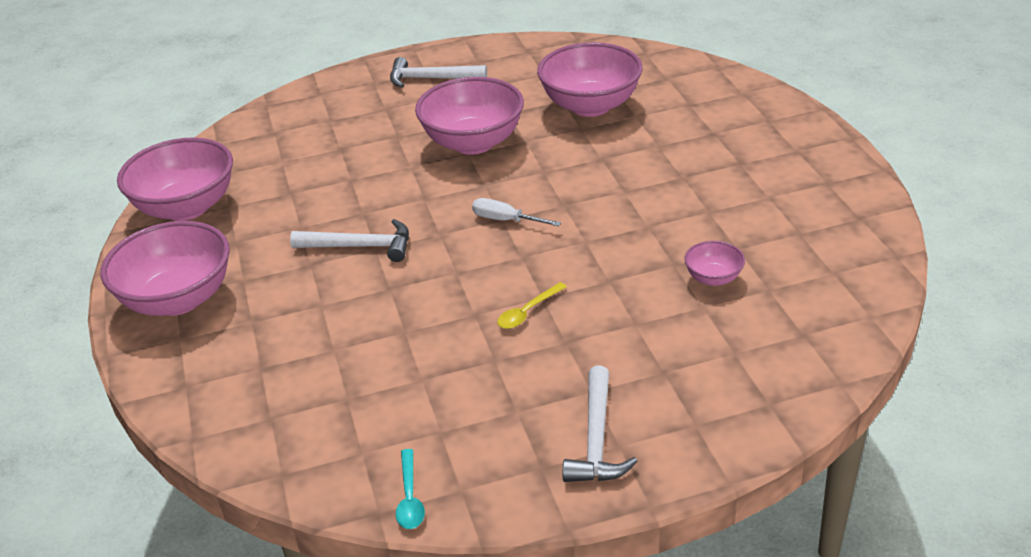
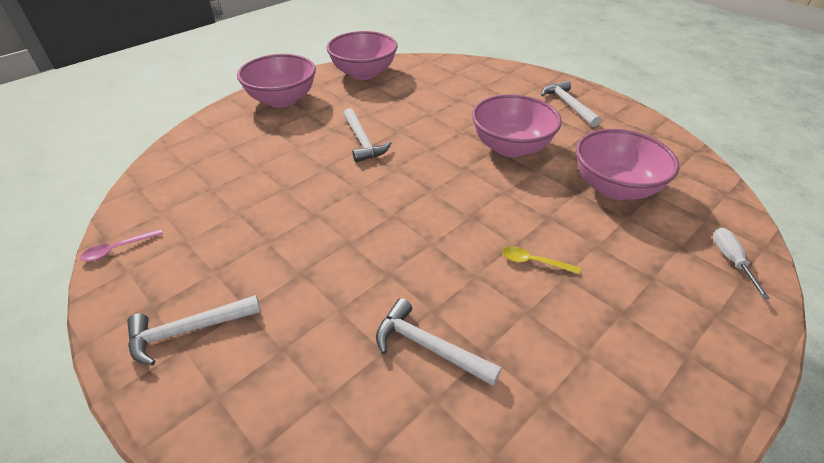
camera: 60 degrees right, 5 degrees up
(410, 498) = (118, 249): turquoise spoon -> pink spoon
(505, 220) = (430, 193): white screwdriver -> white screwdriver (730, 260)
(527, 312) = (328, 240): yellow spoon -> yellow spoon (533, 262)
(713, 278) = (428, 347): pink bowl -> white hammer

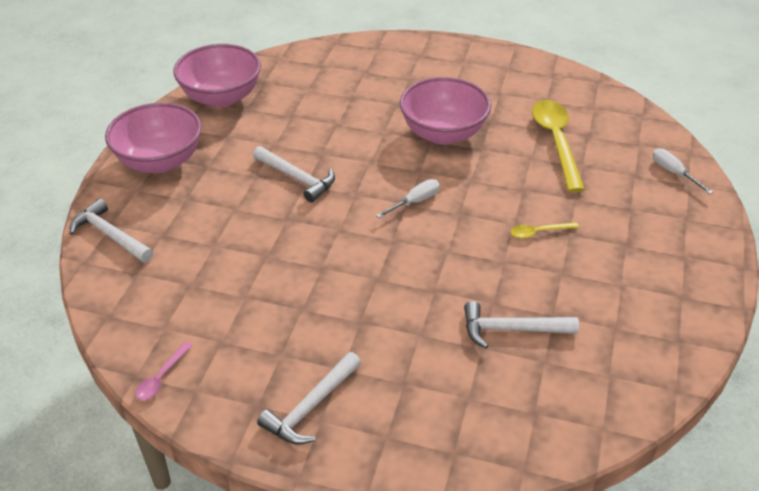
camera: 30 degrees left, 0 degrees up
(439, 192) = (415, 201): none -> white screwdriver
(568, 105) = (461, 69): white hammer -> white hammer (110, 235)
(614, 187) = (556, 142): pink bowl -> yellow spoon

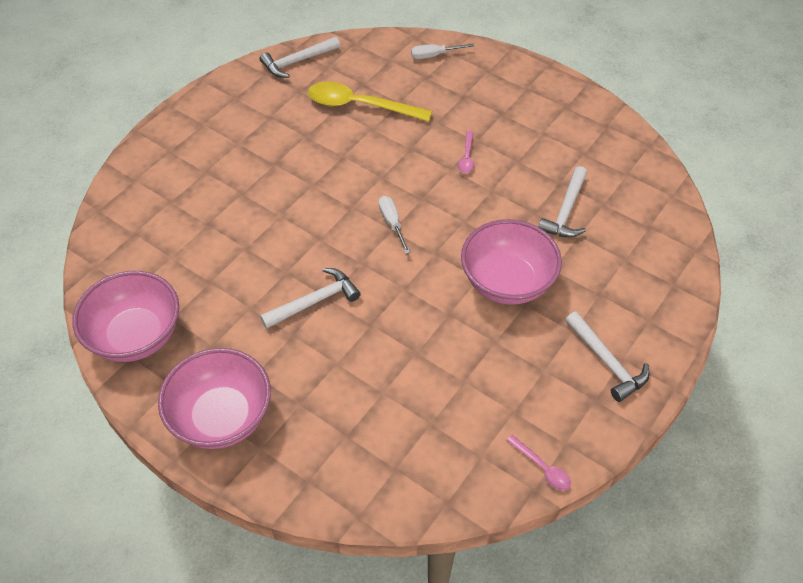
camera: 70 degrees left, 10 degrees up
(110, 235) = (326, 485): white hammer -> white hammer (297, 62)
(443, 133) = (306, 174): pink bowl -> pink bowl (507, 282)
(539, 232) = (467, 157): yellow spoon -> pink spoon

